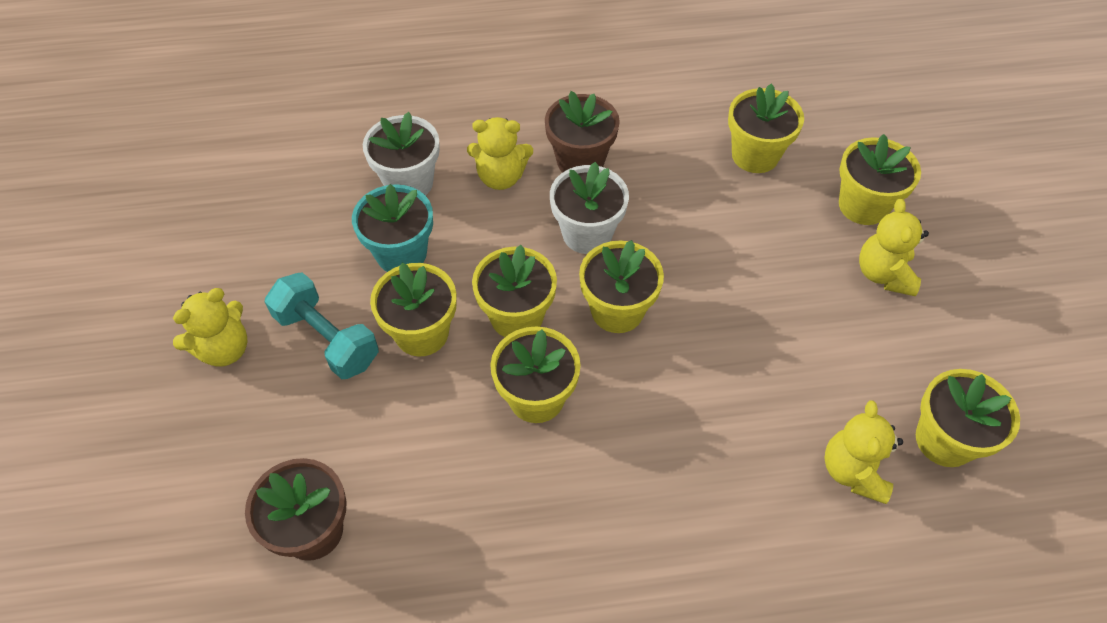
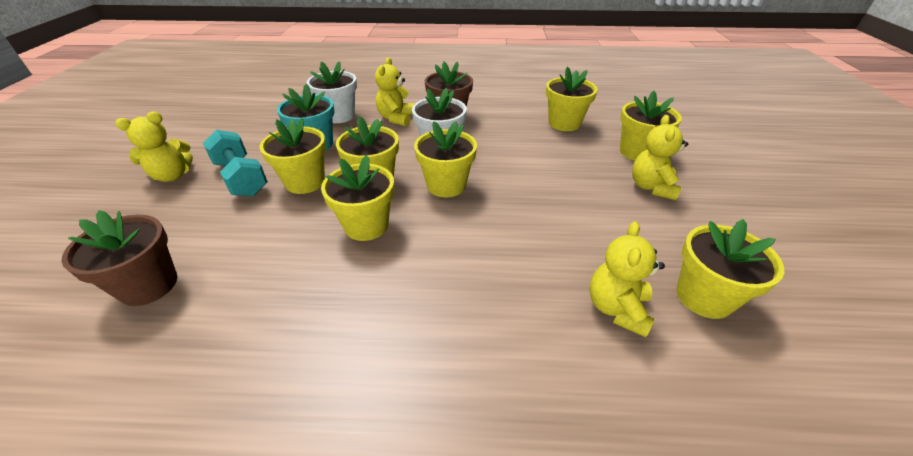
camera: 10 degrees right, 15 degrees down
(501, 177) = (396, 118): yellow teddy bear -> yellow teddy bear turned 90 degrees clockwise

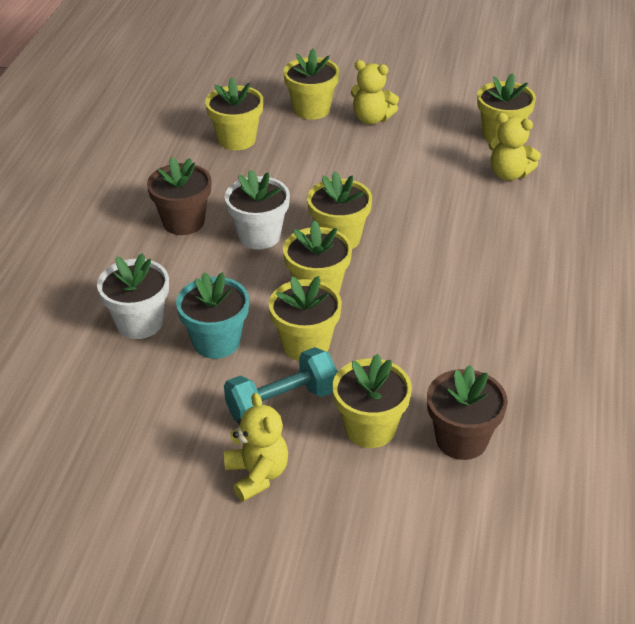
camera: 80 degrees left, 0 degrees up
(366, 225) = (395, 295): yellow flower pot -> yellow flower pot (370, 428)
(396, 118) = (170, 268): yellow teddy bear -> none

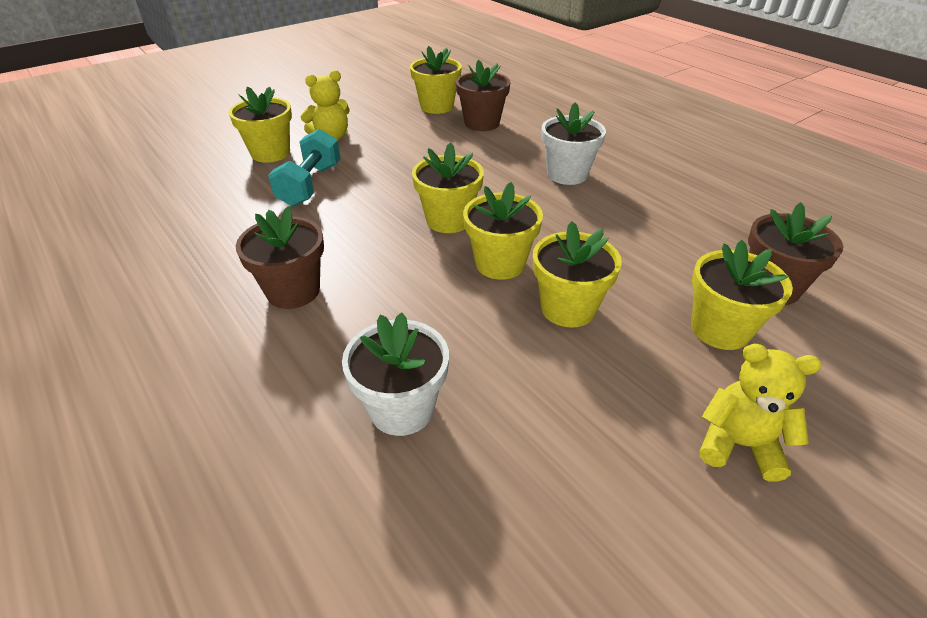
camera: 50 degrees left, 0 degrees up
(216, 342) = (500, 364): turquoise flower pot -> none
(237, 139) = (237, 203): yellow flower pot -> none
(259, 236) = (383, 258): white flower pot -> white flower pot (567, 174)
(282, 403) = (638, 367): turquoise dumbbell -> turquoise dumbbell (310, 185)
(509, 174) = (482, 123): yellow teddy bear -> brown flower pot

